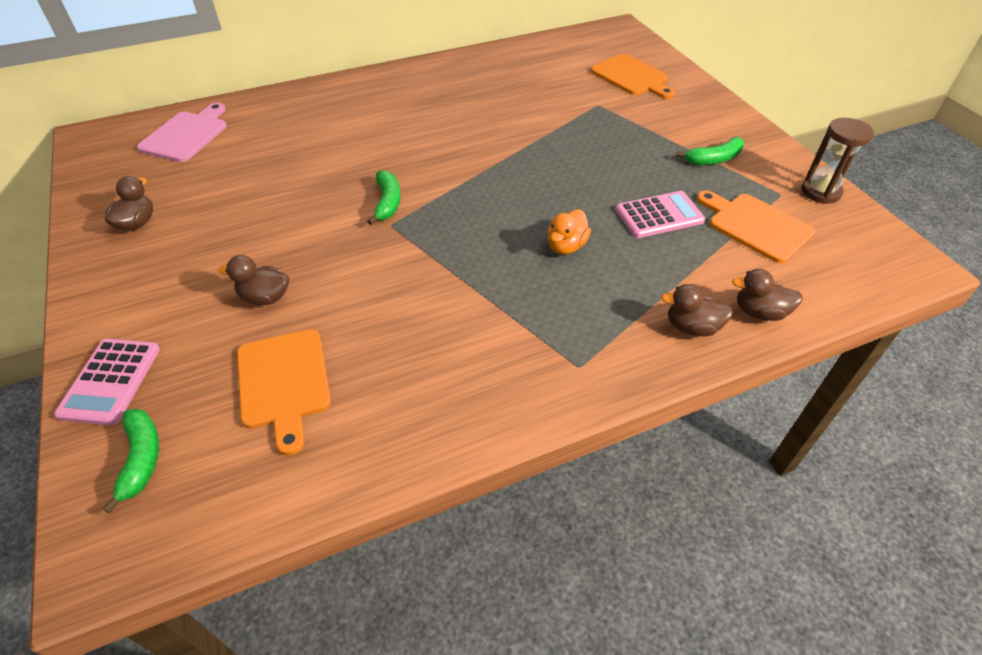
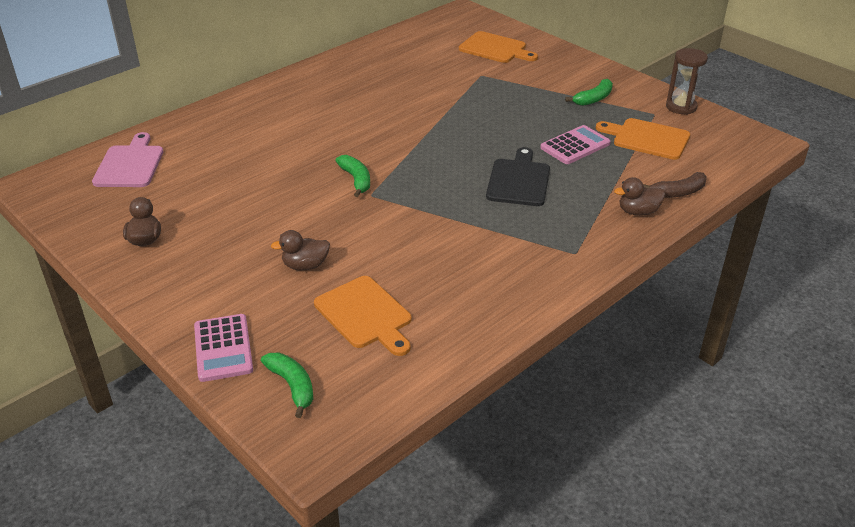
camera: 20 degrees left, 10 degrees down
(566, 246) = (518, 180): orange duck -> black cutting board
(759, 312) = (678, 192): brown duck -> brown banana

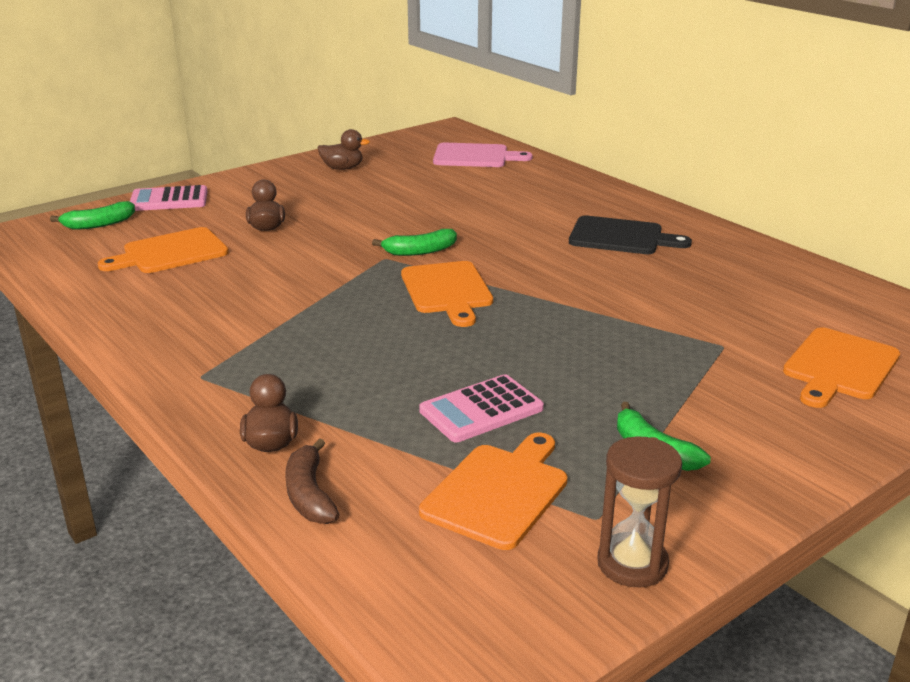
camera: 95 degrees right, 10 degrees down
(424, 164) = (447, 290): none -> orange cutting board
(518, 180) = (389, 352): black cutting board -> black cutting board (621, 237)
(575, 146) = (481, 410): pink calculator -> pink calculator turned 90 degrees clockwise

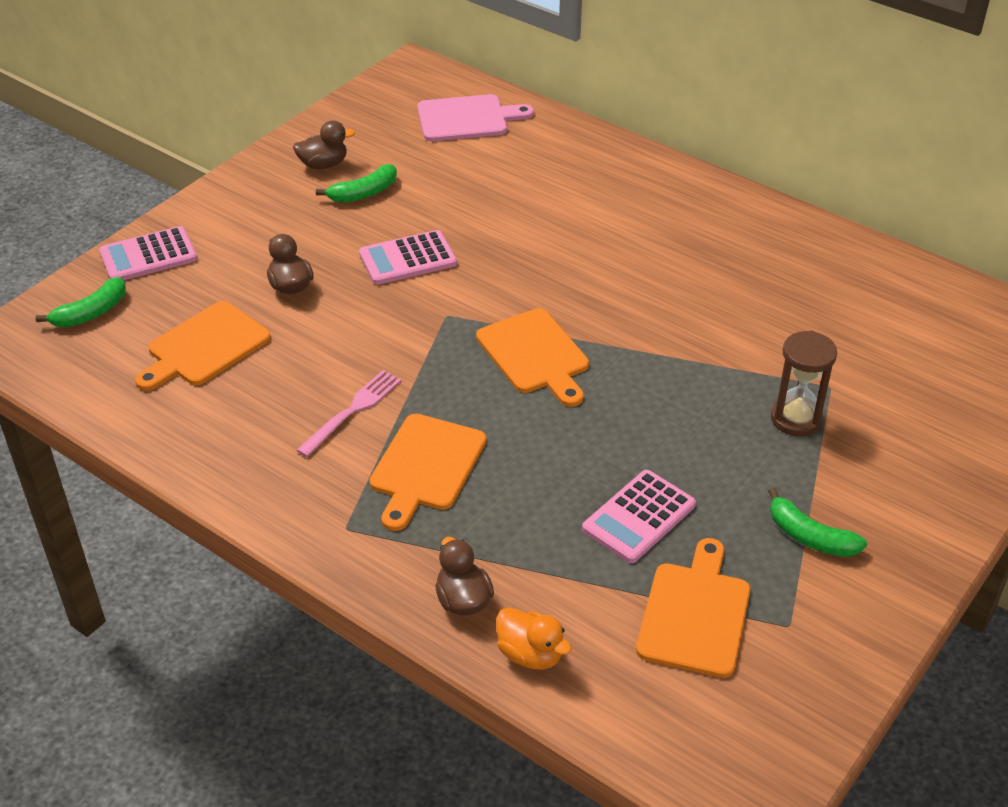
camera: 15 degrees left, 15 degrees up
(263, 304) = (353, 410): none -> pink fork
(309, 495) = (530, 654): brown banana -> orange duck
(374, 223) = (408, 259): none -> pink calculator
(420, 251) = (479, 297): green banana -> green banana (364, 193)
(621, 237) = (679, 237): black cutting board -> none
(632, 564) = (834, 668): brown hourglass -> brown hourglass (796, 419)
(839, 367) = (940, 395): orange cutting board -> orange cutting board (426, 467)

